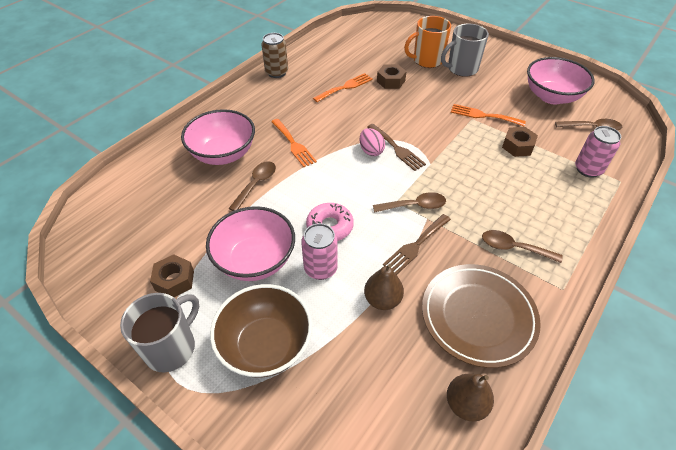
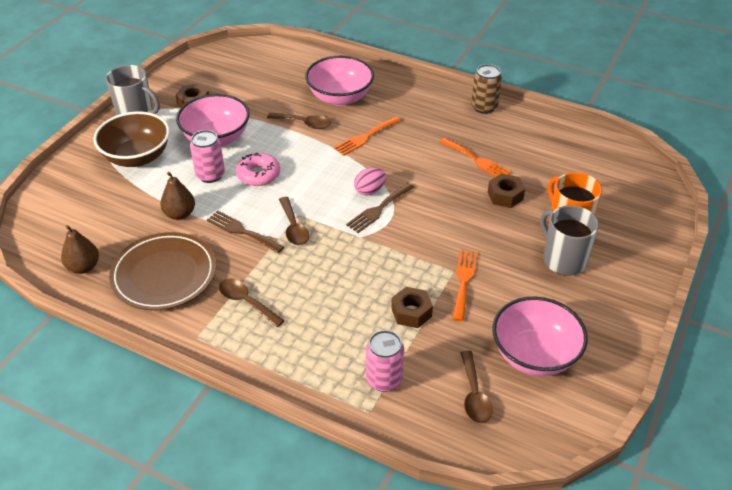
camera: 80 degrees right, 5 degrees down
(513, 248) = (246, 302): brown spoon -> brown spoon turned 60 degrees counterclockwise

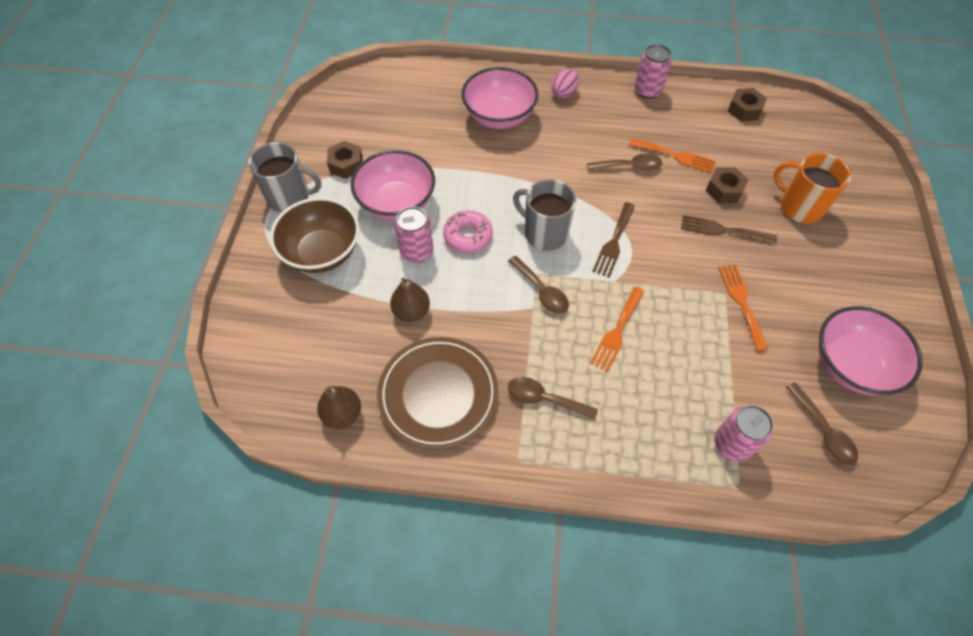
camera: 20 degrees left, 15 degrees up
(242, 231) = (490, 312): brown fork -> brown fork (723, 230)
(304, 123) = (480, 159): brown spoon -> brown spoon (629, 166)
(365, 137) = (552, 158): orange fork -> orange fork (617, 331)
(369, 190) = (592, 222): pink egg -> pink egg (564, 93)
(411, 312) = (713, 355): brown nut -> brown nut (744, 110)
(484, 107) = (647, 91): brown can -> pink can
(563, 260) = (816, 248): grey mug -> grey mug (544, 233)

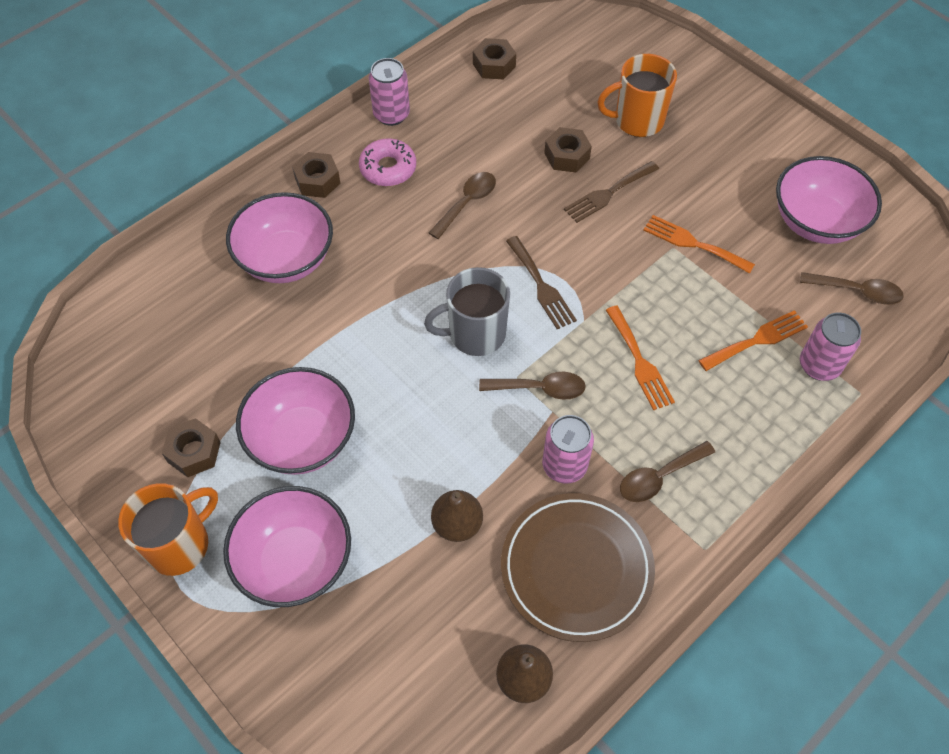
camera: 50 degrees left, 0 degrees up
(290, 197) = (179, 544): grey mug -> orange mug
(322, 252) = (295, 561): brown bowl -> pink bowl
(416, 252) = (386, 465): pink can -> pink can (564, 465)
(468, 236) = (412, 403): pink donut -> pink donut (388, 168)
(564, 93) = (317, 181): pink egg -> brown nut
(675, 156) = (492, 158): orange fork -> orange fork (757, 340)

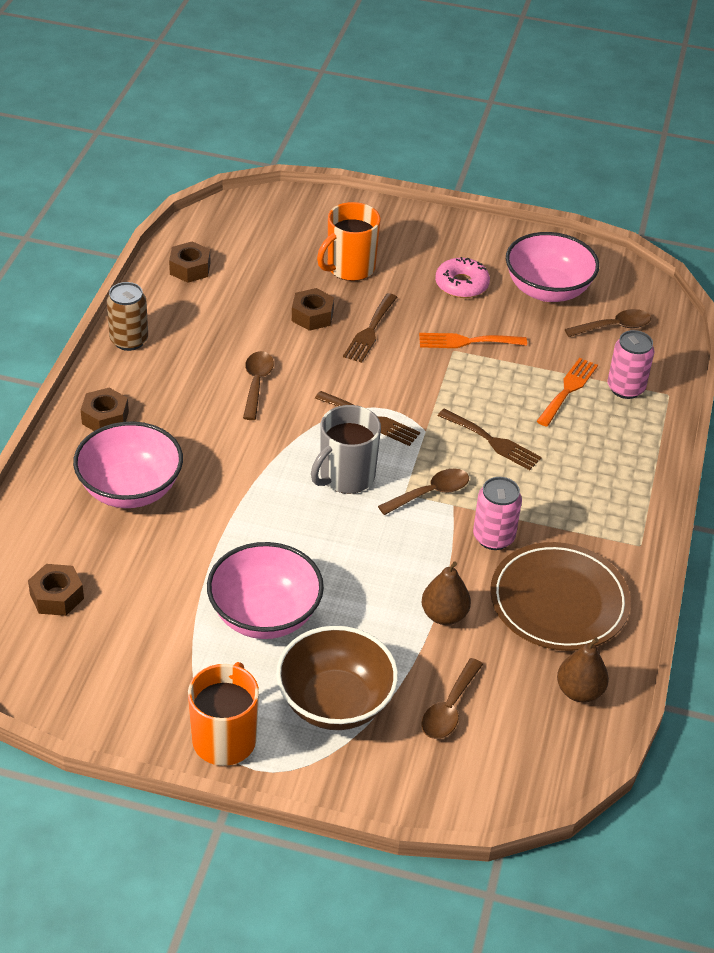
camera: 35 degrees left, 15 degrees down
(194, 452) = (177, 667): brown nut -> brown nut (57, 596)
(295, 561) = (335, 702): pink bowl -> brown bowl
(388, 168) = (163, 383): pink donut -> pink donut (461, 284)
(391, 114) = (129, 340): pink can -> brown can
(639, 362) = (492, 441): orange fork -> brown fork
(659, 477) = (570, 513): brown spoon -> brown spoon (449, 708)

